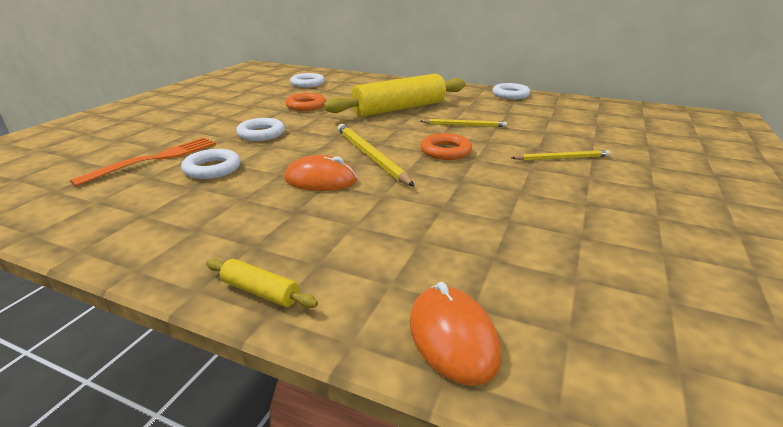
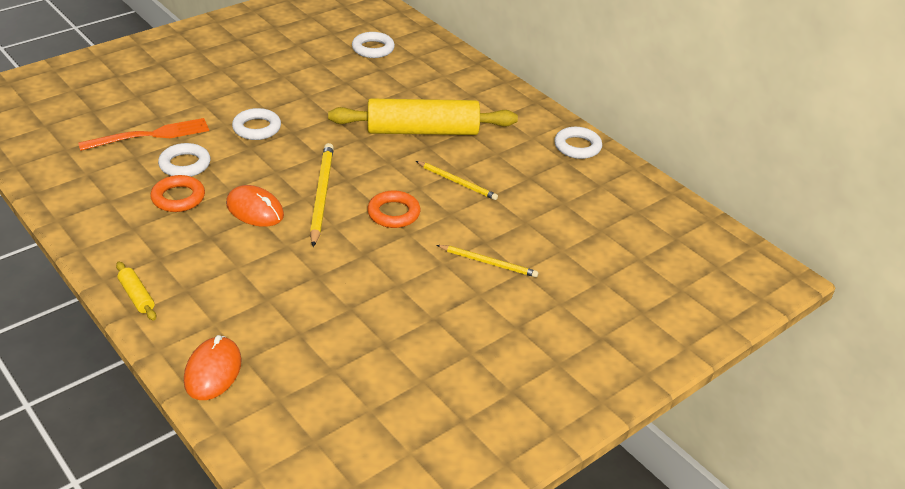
camera: 25 degrees right, 10 degrees up
(306, 106) = (334, 94): orange ring -> orange ring (178, 198)

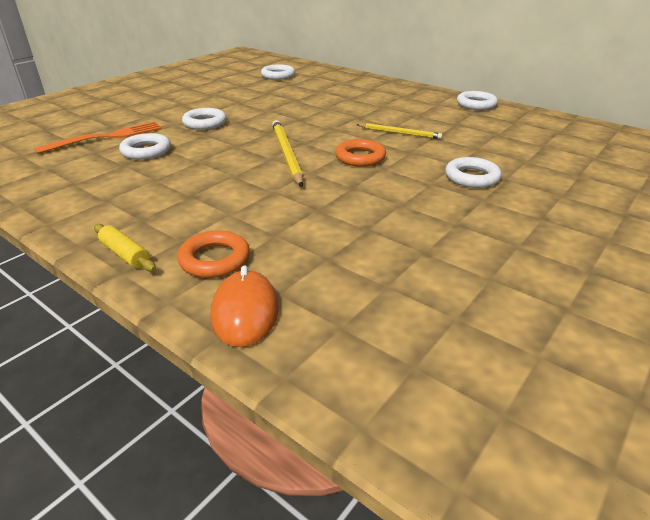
camera: 10 degrees left, 5 degrees down
(178, 198) = (147, 173): orange ring -> orange ring (214, 259)
(255, 210) = (228, 171): orange mouse -> none
(422, 131) = (348, 109): yellow rolling pin -> none
(488, 263) = (472, 177): yellow pencil -> white ring

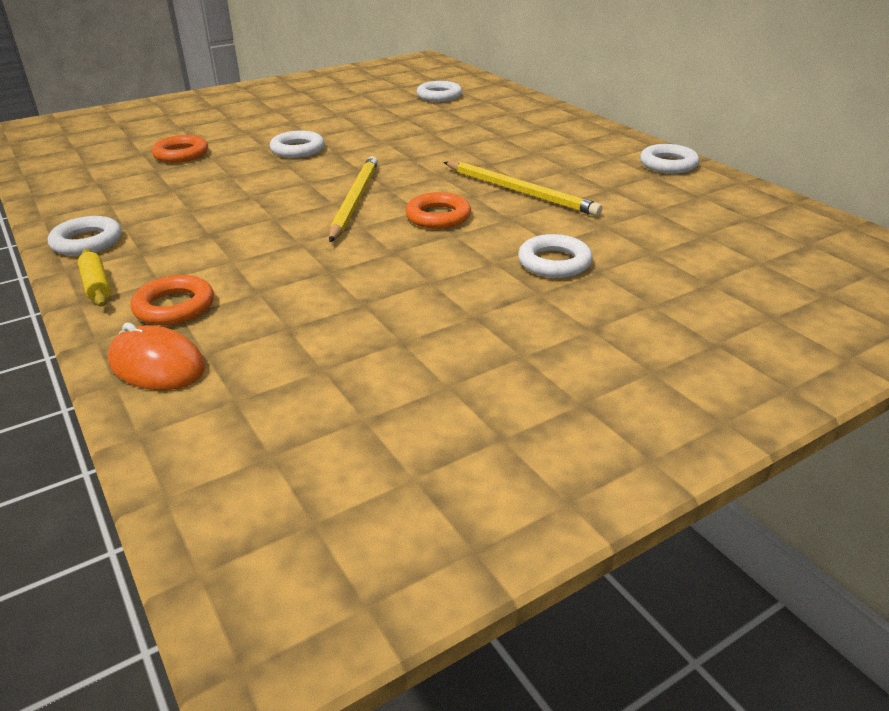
camera: 20 degrees right, 0 degrees up
(107, 137) = (181, 154): orange fork -> orange ring
(146, 151) = (207, 176): white ring -> white ring (87, 242)
(245, 312) = (157, 365): orange mouse -> orange mouse turned 75 degrees counterclockwise
(400, 133) = (520, 191): yellow pencil -> yellow pencil, size x1.62

